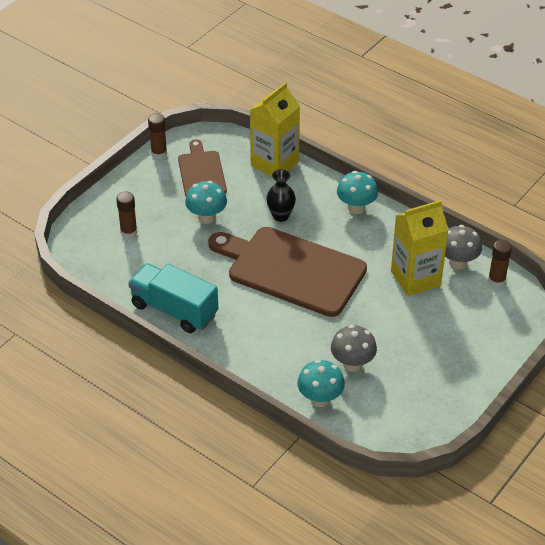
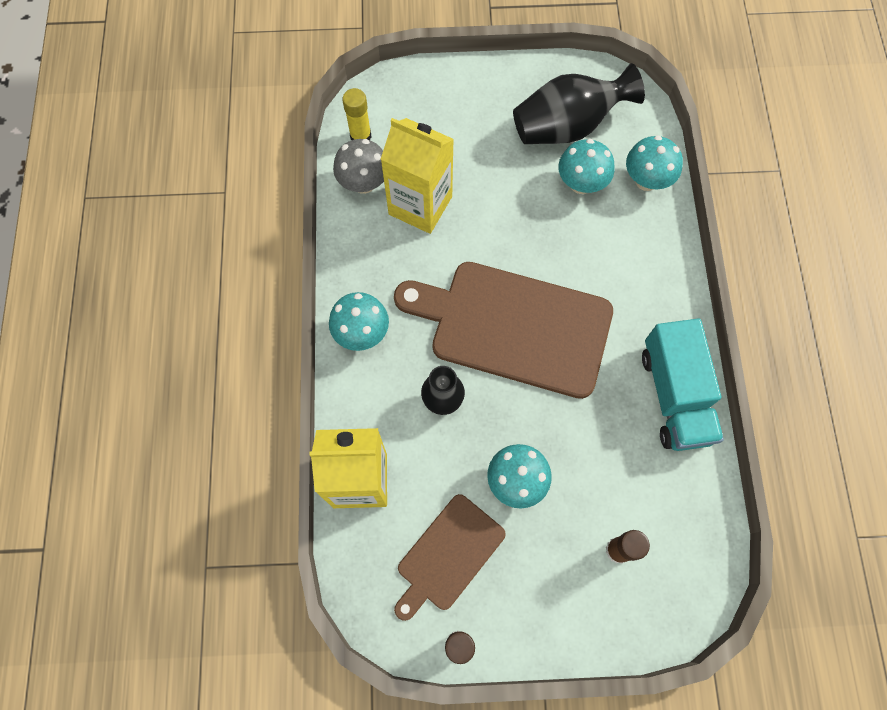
camera: 130 degrees left, 25 degrees up
(291, 270) = (513, 327): brown cutting board -> brown cutting board turned 120 degrees clockwise
(352, 364) = (581, 184): grey mushroom -> turquoise mushroom
(403, 387) = (567, 126): none -> black vase
(496, 280) = (360, 136): brown glue stick -> yellow glue stick

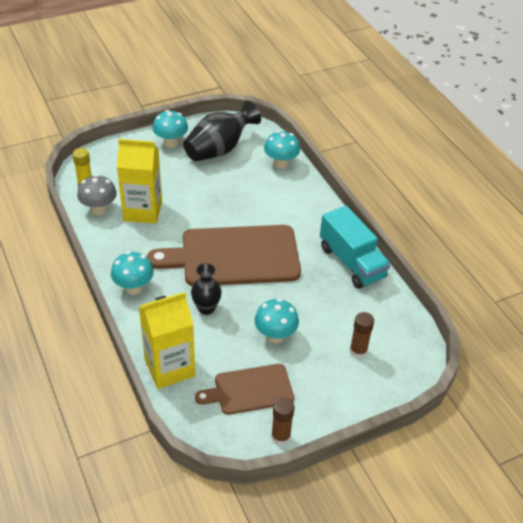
camera: 25 degrees left, 25 degrees down
(448, 555) = (250, 390): brown cutting board -> brown cutting board turned 60 degrees clockwise
(581, 184) = (241, 175): turquoise mushroom -> turquoise mushroom (171, 143)

